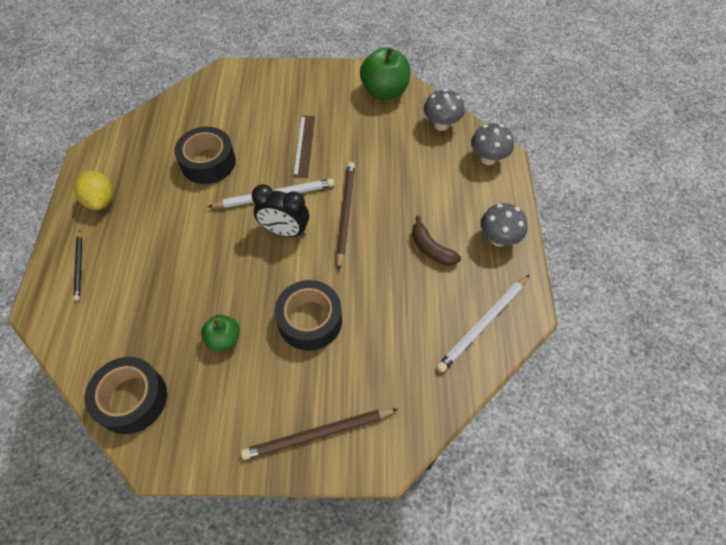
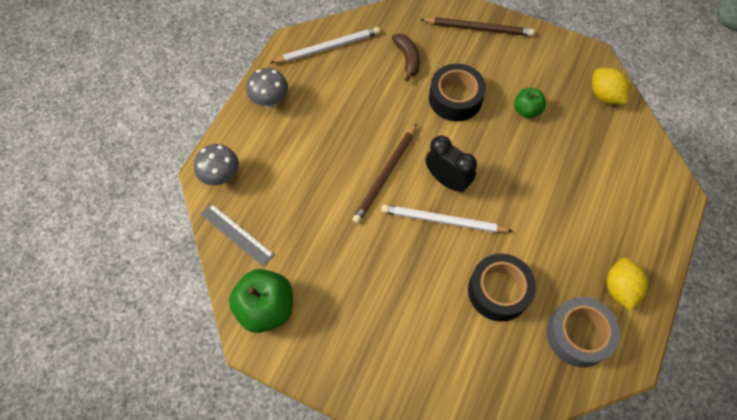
camera: 155 degrees left, 5 degrees up
(79, 266) = (643, 221): black pencil -> none
(132, 399) = (604, 95): black tape -> yellow lemon
(134, 156) = (578, 335): none -> grey tape
(304, 145) = (390, 269): brown ruler -> none
(431, 248) = (330, 115): brown banana -> brown banana (407, 59)
(441, 125) = (236, 234): grey mushroom -> grey ruler

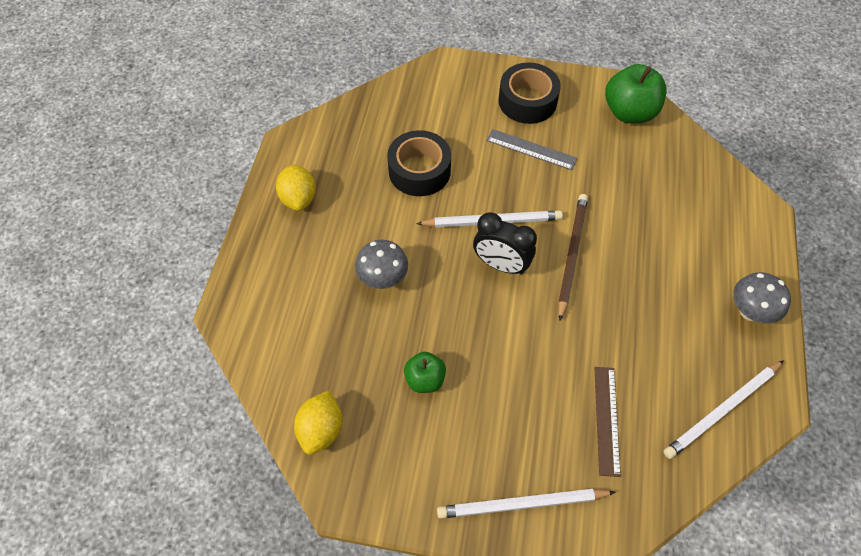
camera: 165 degrees right, 5 degrees down
(221, 176) = (746, 212): grey mushroom -> grey mushroom (383, 279)
(236, 234) = (693, 163): grey ruler -> grey ruler (531, 149)
(407, 59) = (606, 420): brown banana -> brown ruler
(455, 98) = (522, 373): black tape -> black tape (527, 101)
(478, 28) = (522, 504): brown pencil -> white pencil
(578, 335) = (338, 152): grey tape -> none
(604, 95) = (321, 429): yellow lemon -> yellow lemon turned 60 degrees clockwise

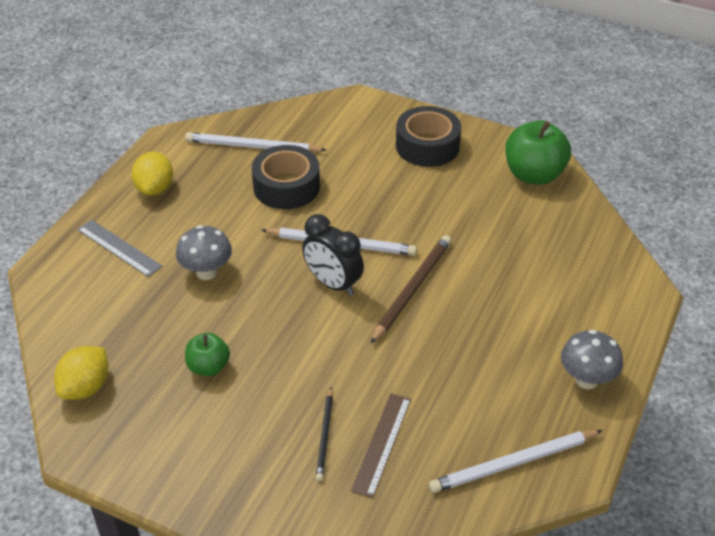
camera: 15 degrees right, 15 degrees down
(522, 504) = (258, 498): white pencil -> white pencil (253, 147)
(531, 149) = (412, 189): grey ruler -> grey ruler (119, 248)
(555, 424) = (325, 435): none -> black pencil

